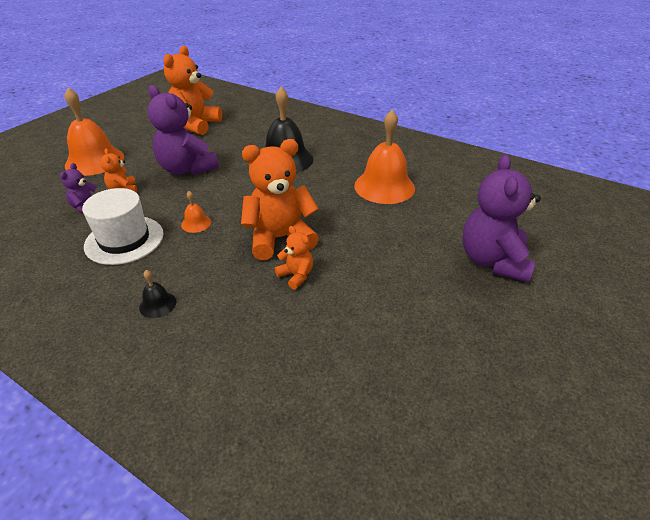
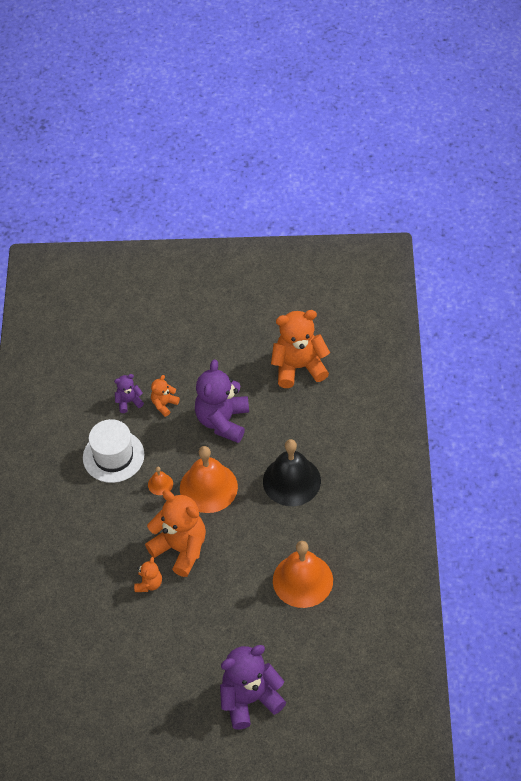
camera: 60 degrees right, 15 degrees up
(94, 161) = (186, 348): orange bell -> orange bell (208, 487)
(157, 304) = (73, 525): black bell -> none

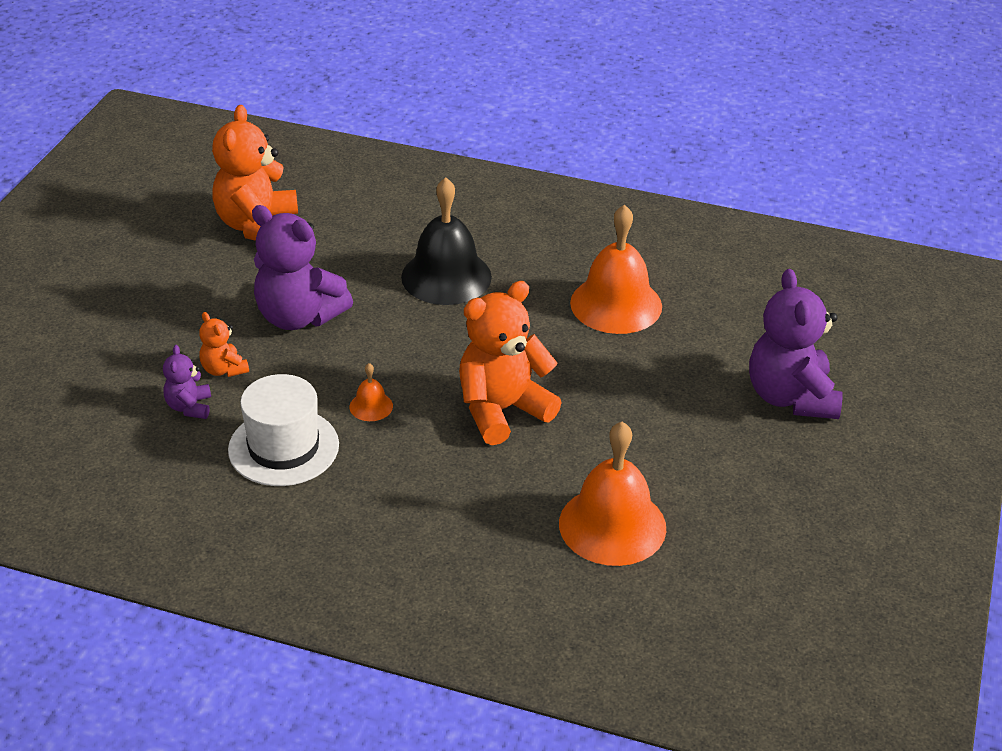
camera: 75 degrees left, 15 degrees down
(149, 584) = (548, 458): orange teddy bear -> none
(208, 487) = (408, 357): orange bell -> orange bell (612, 525)

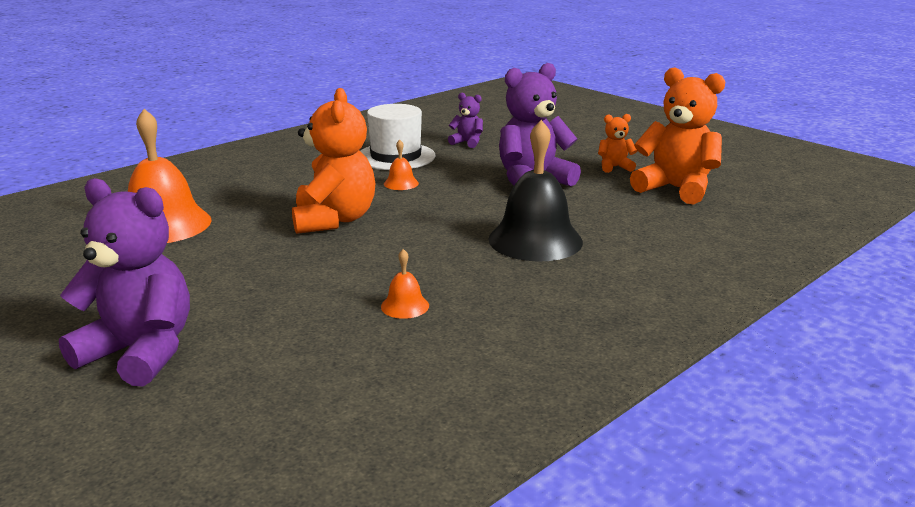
camera: 120 degrees right, 15 degrees down
(224, 369) = (495, 154): orange teddy bear -> orange teddy bear (614, 167)
(616, 304) = (405, 306): orange bell -> orange bell, size x0.44

